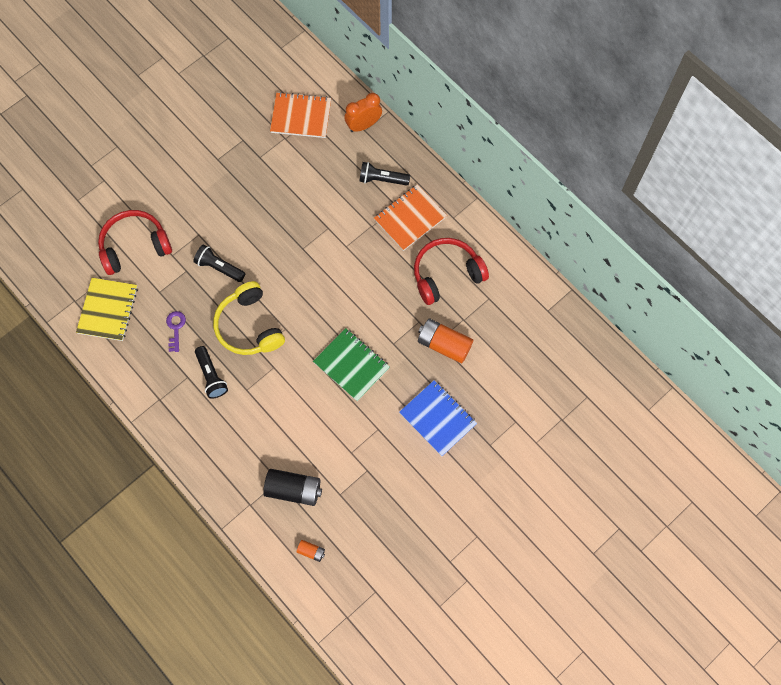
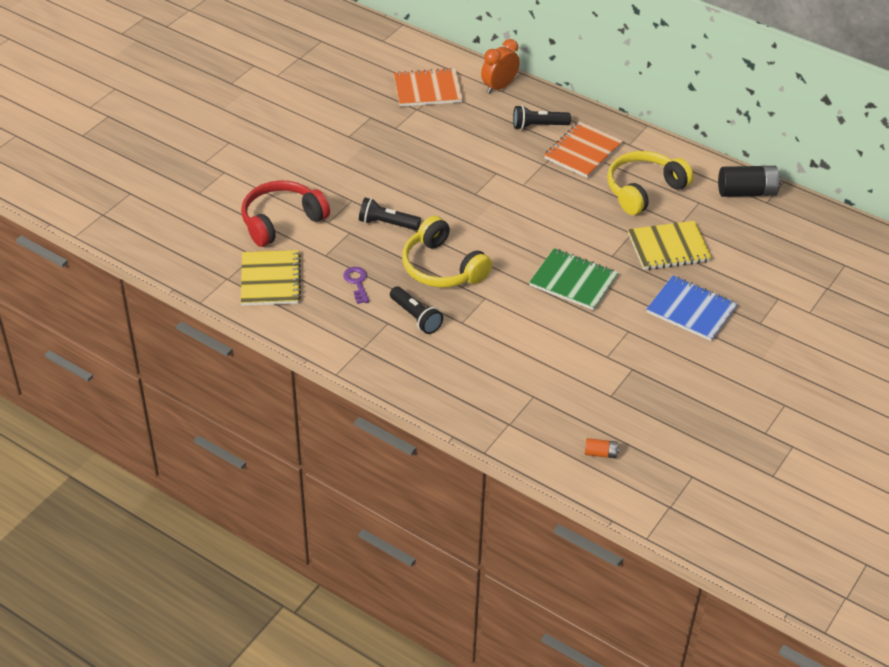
camera: 15 degrees left, 25 degrees down
(293, 489) = (555, 401): black battery -> black battery (747, 192)
(444, 345) = (668, 247): orange battery -> yellow notebook
(446, 274) = (644, 190): red headphones -> yellow headphones

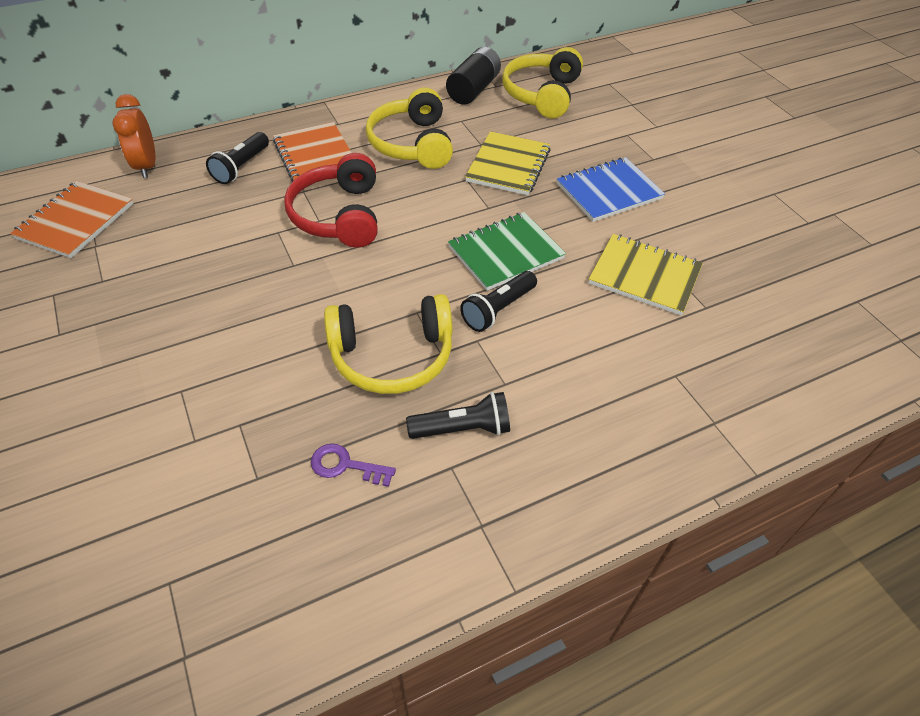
camera: 60 degrees left, 5 degrees up
(270, 280) = (245, 585): yellow notebook -> yellow notebook (644, 276)
(281, 221) = (134, 501): red headphones -> red headphones (339, 215)
(387, 223) = (262, 374): black flashlight -> black flashlight (498, 310)
(600, 453) = (798, 359): orange battery -> none
(783, 232) = (542, 94): none -> yellow headphones

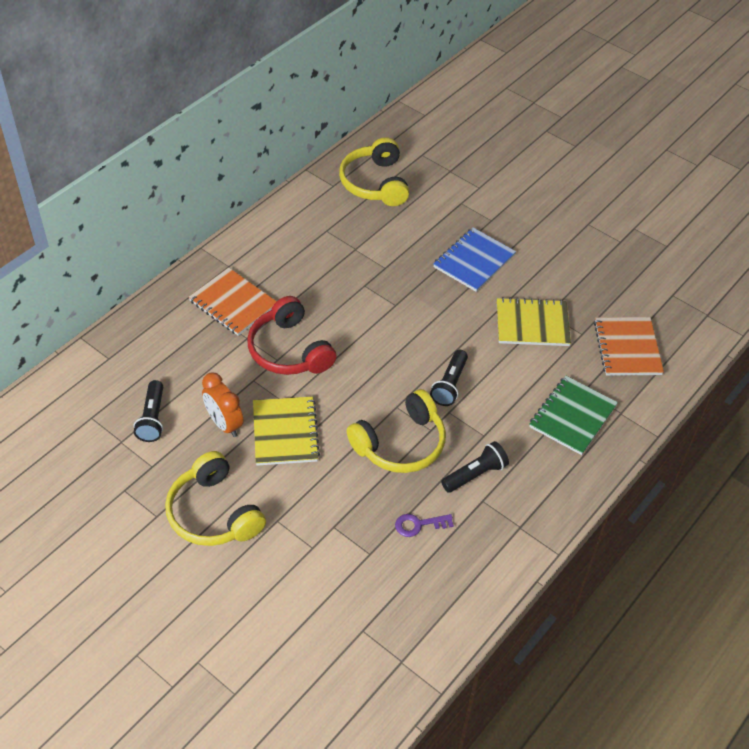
camera: 25 degrees left, 0 degrees up
(75, 221) = (87, 427): orange notebook -> orange notebook (627, 348)
(147, 166) = (101, 359): orange clock -> orange clock (224, 424)
(241, 167) = (181, 334): black flashlight -> black flashlight (152, 419)
(412, 144) = (302, 266): yellow headphones -> yellow headphones (214, 513)
(473, 90) = (317, 196): black battery -> none
(506, 253) = (430, 339): green notebook -> green notebook (572, 416)
(508, 165) = (388, 262): yellow notebook -> yellow notebook (285, 432)

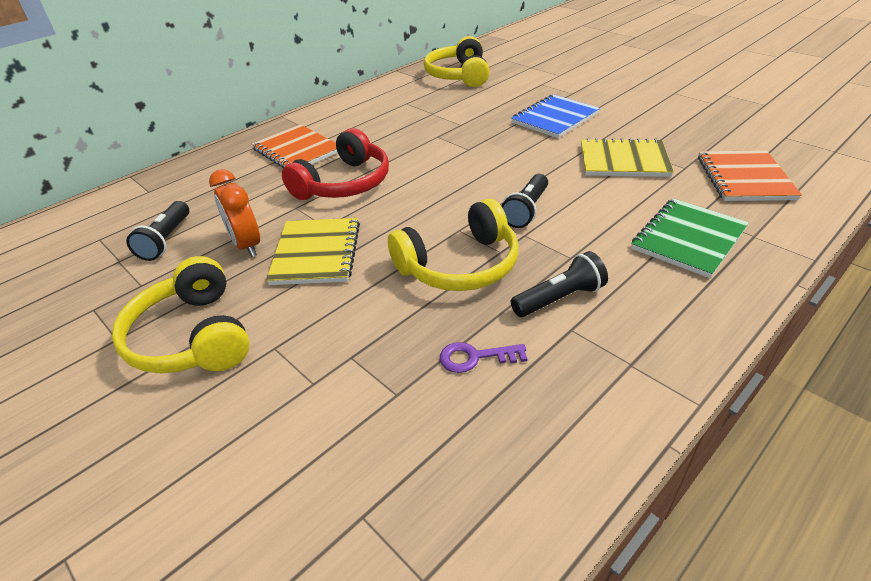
camera: 10 degrees right, 10 degrees down
(289, 350) = (344, 183): red headphones -> red headphones turned 120 degrees counterclockwise

